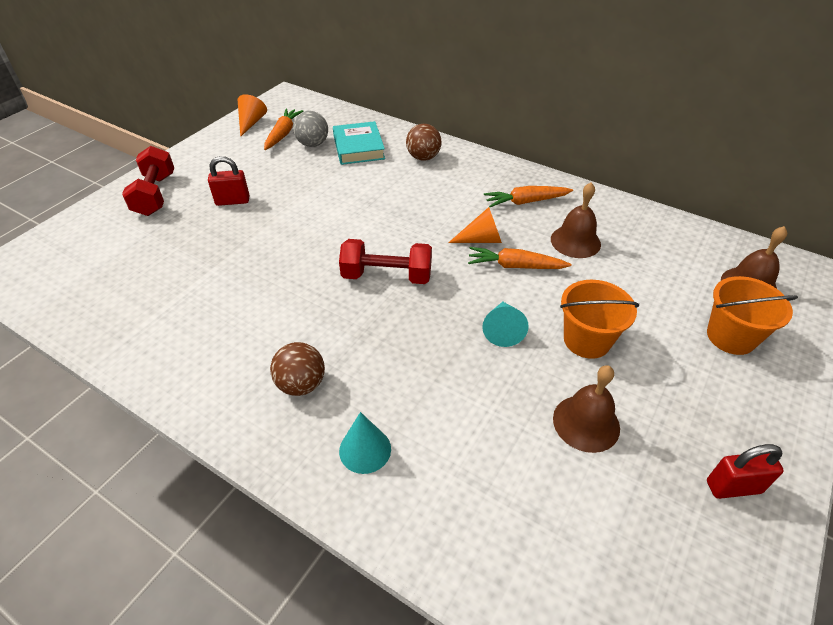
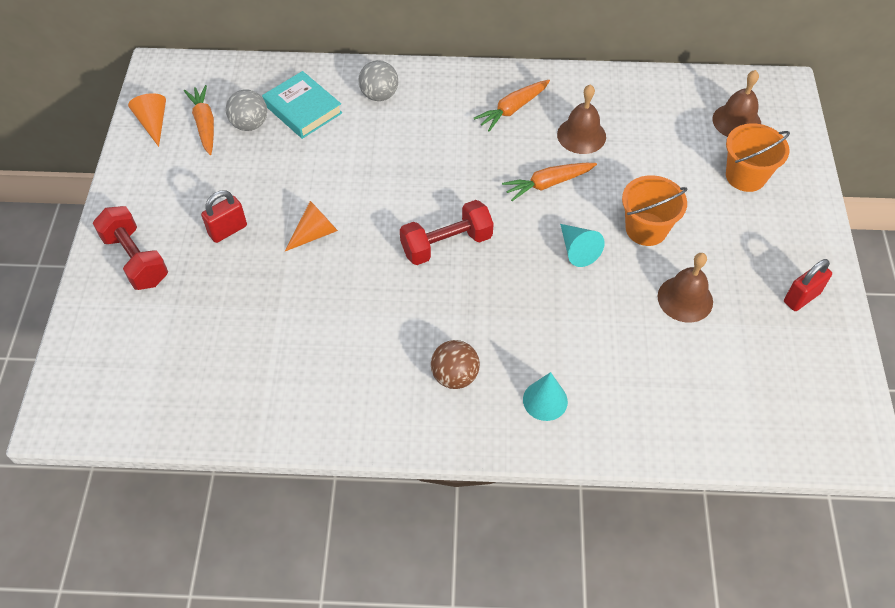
camera: 30 degrees left, 10 degrees up
(423, 157) = (379, 95): brown ball -> grey ball
(481, 239) = (501, 169): orange cone -> orange cone (315, 233)

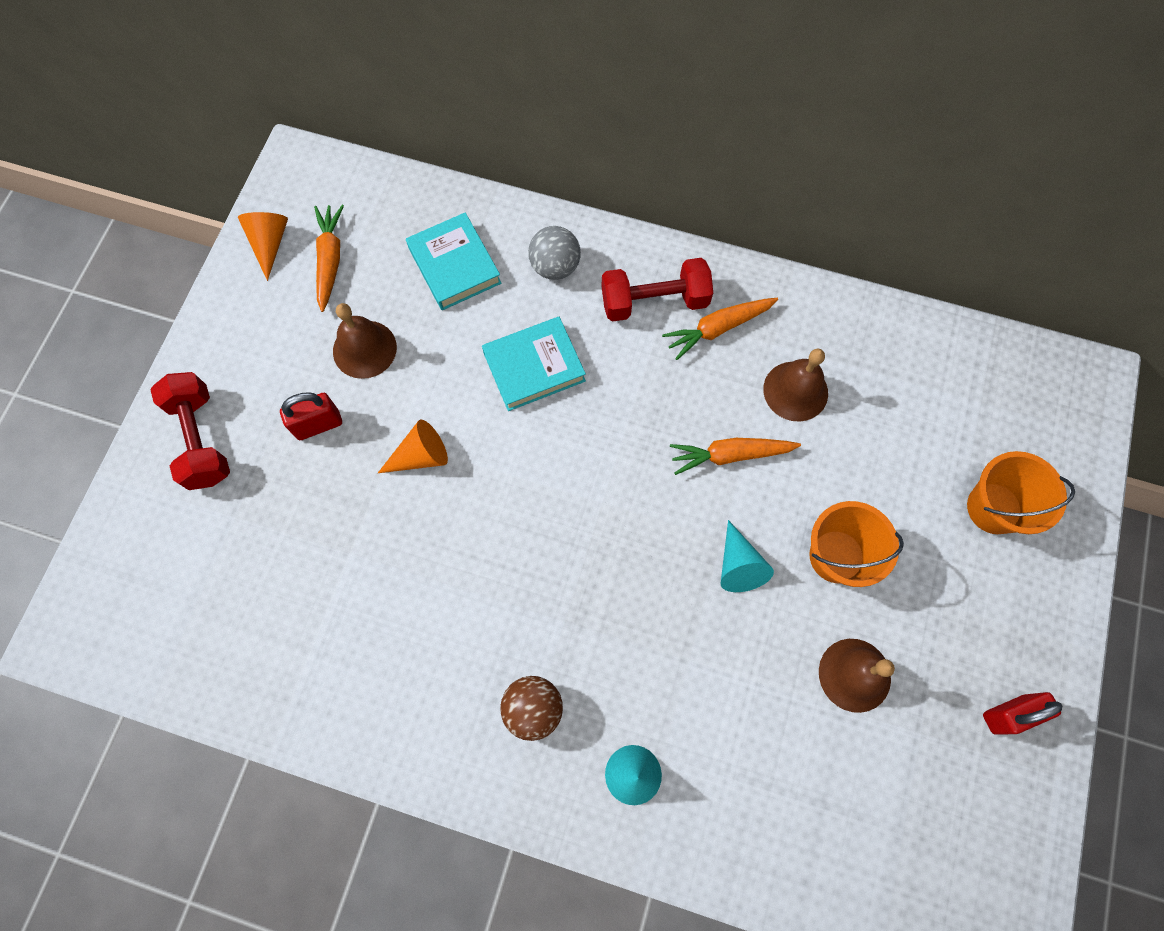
camera: 15 degrees right, 15 degrees up
(250, 124) = (384, 273): grey ball -> none
(384, 160) = (534, 367): none -> turquoise book
(446, 244) = (576, 514): red dumbbell -> red dumbbell (654, 301)
(736, 121) = (1009, 419): brown bell -> brown bell (364, 349)

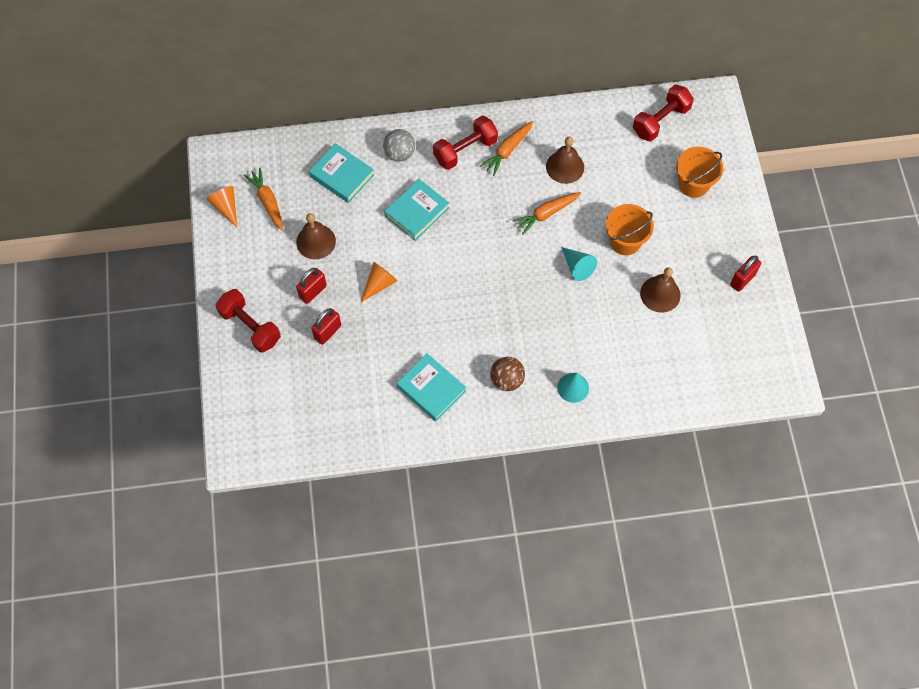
camera: 25 degrees left, 5 degrees down
(305, 498) = (327, 332): none -> red padlock
(408, 667) = (431, 389): none -> turquoise book
(984, 380) = (660, 121): none -> red dumbbell

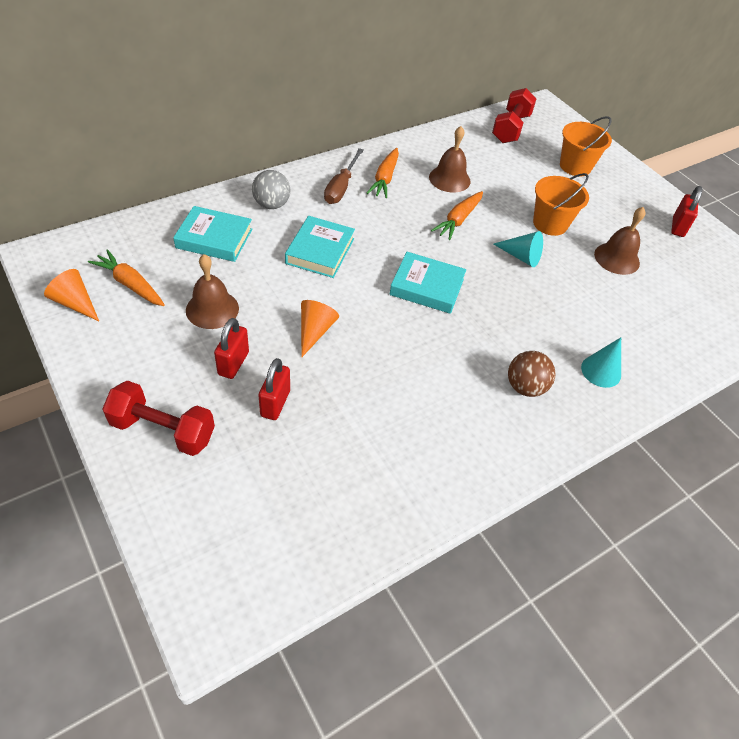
camera: 30 degrees left, 15 degrees down
(431, 389) = (444, 427): turquoise book -> turquoise book (427, 287)
(465, 150) = (341, 187): red dumbbell -> brown screwdriver

